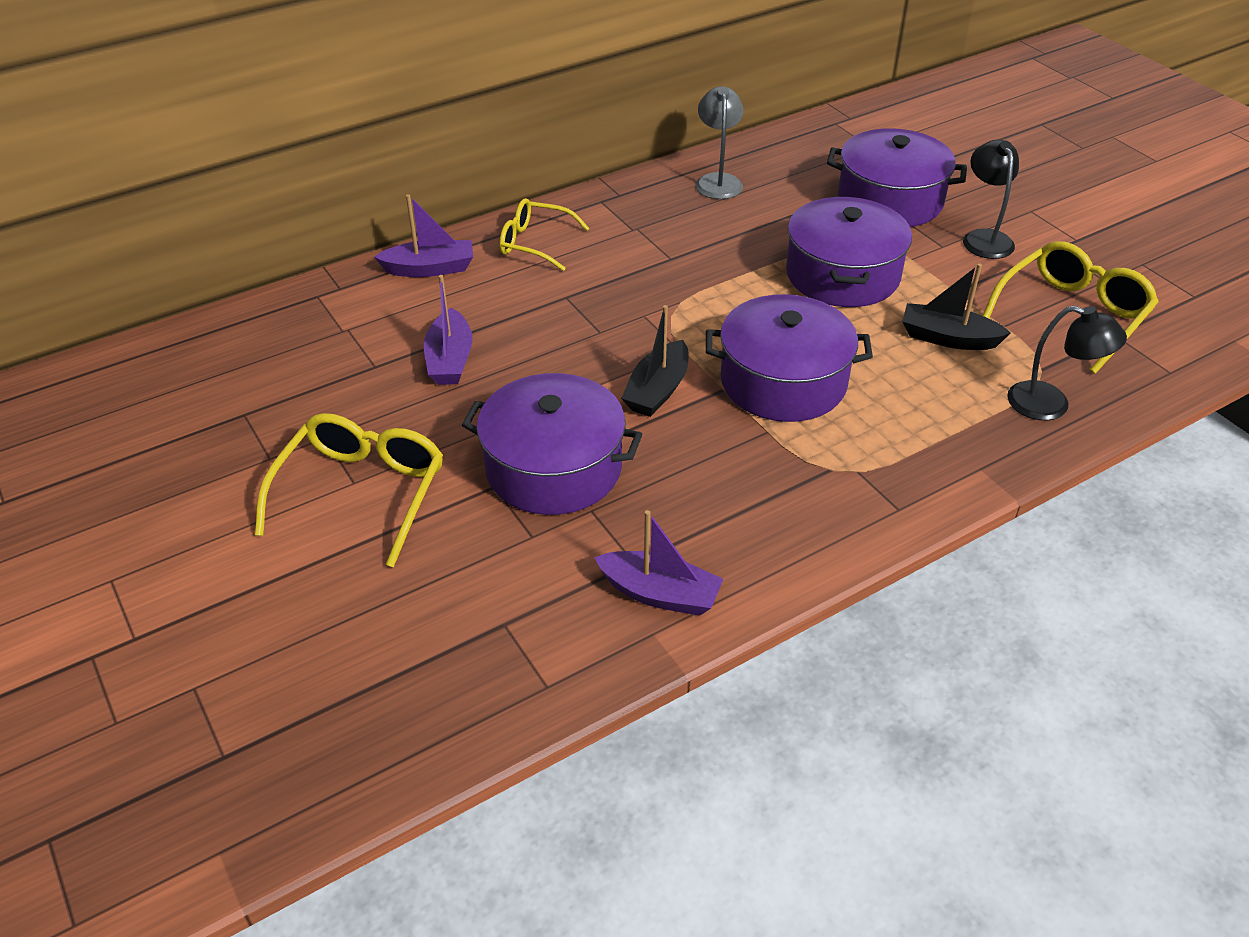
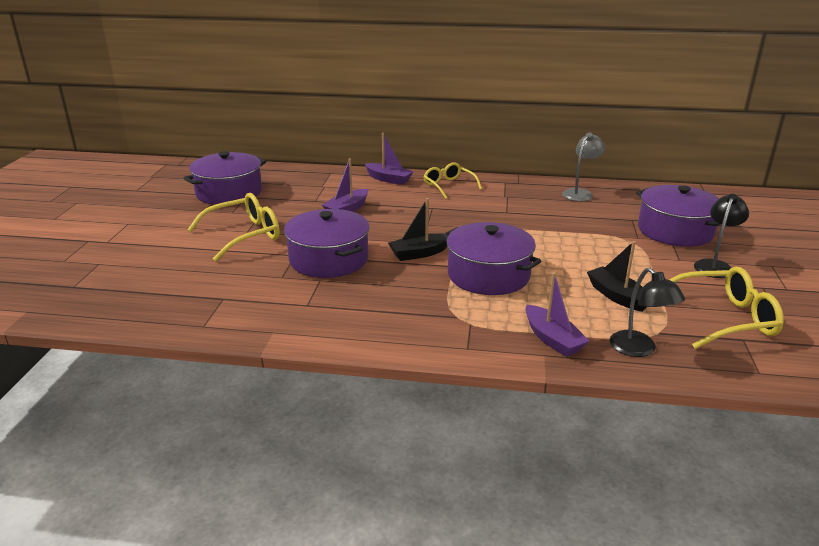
camera: 40 degrees right, 15 degrees down
(660, 594) = (298, 320): purple boat -> purple boat (552, 339)
(842, 275) = (593, 249): purple pot -> purple pot (229, 193)

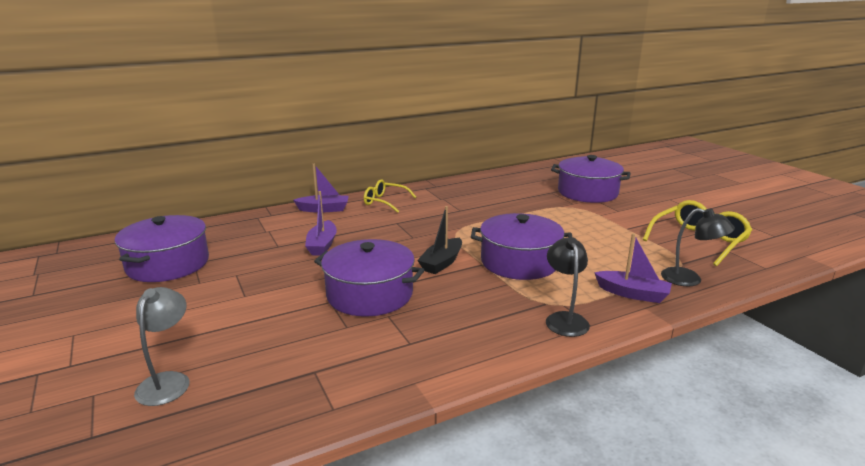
camera: 35 degrees left, 5 degrees down
(244, 235) = (247, 300): yellow glasses -> none
(580, 193) = (491, 183): grey lamp -> grey lamp (168, 381)
(616, 296) = (622, 247): black boat -> none
(715, 265) = (642, 208): black lamp -> black lamp (564, 319)

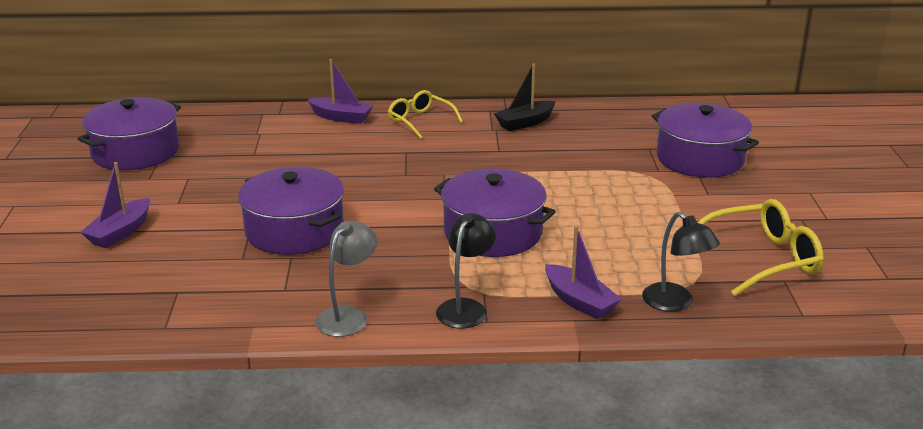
camera: 25 degrees right, 5 degrees up
(168, 381) = (57, 267): grey lamp -> grey lamp (348, 316)
(322, 245) = (299, 163): purple boat -> purple boat (120, 232)
(441, 263) = (404, 213): black boat -> black boat (525, 123)

